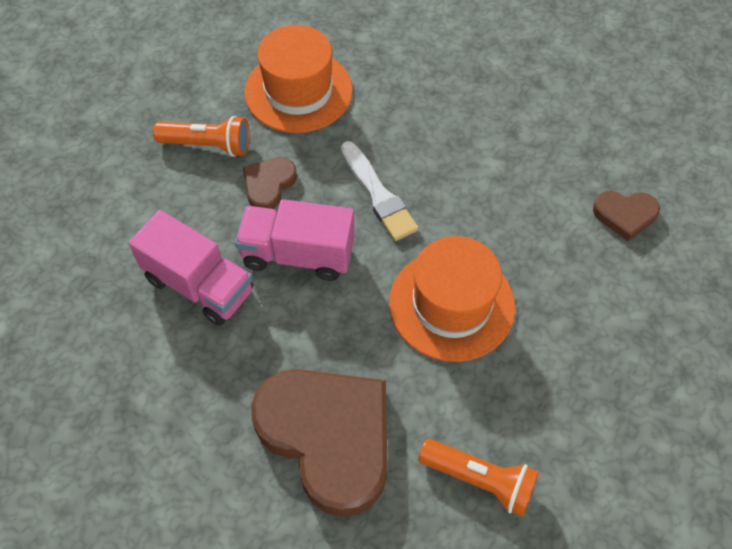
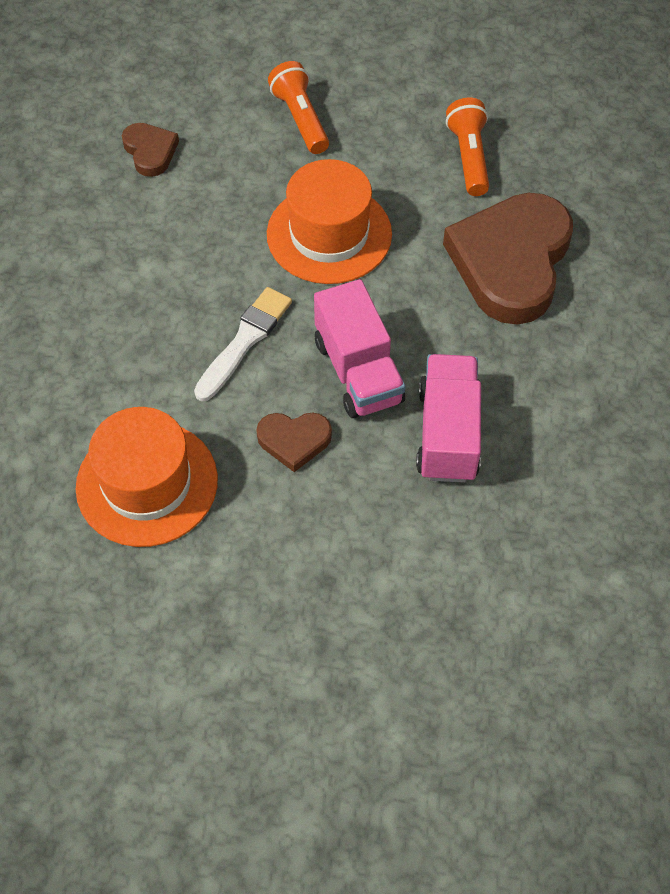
camera: 120 degrees left, 0 degrees up
(208, 145) = (278, 529): orange flashlight -> orange flashlight (300, 119)

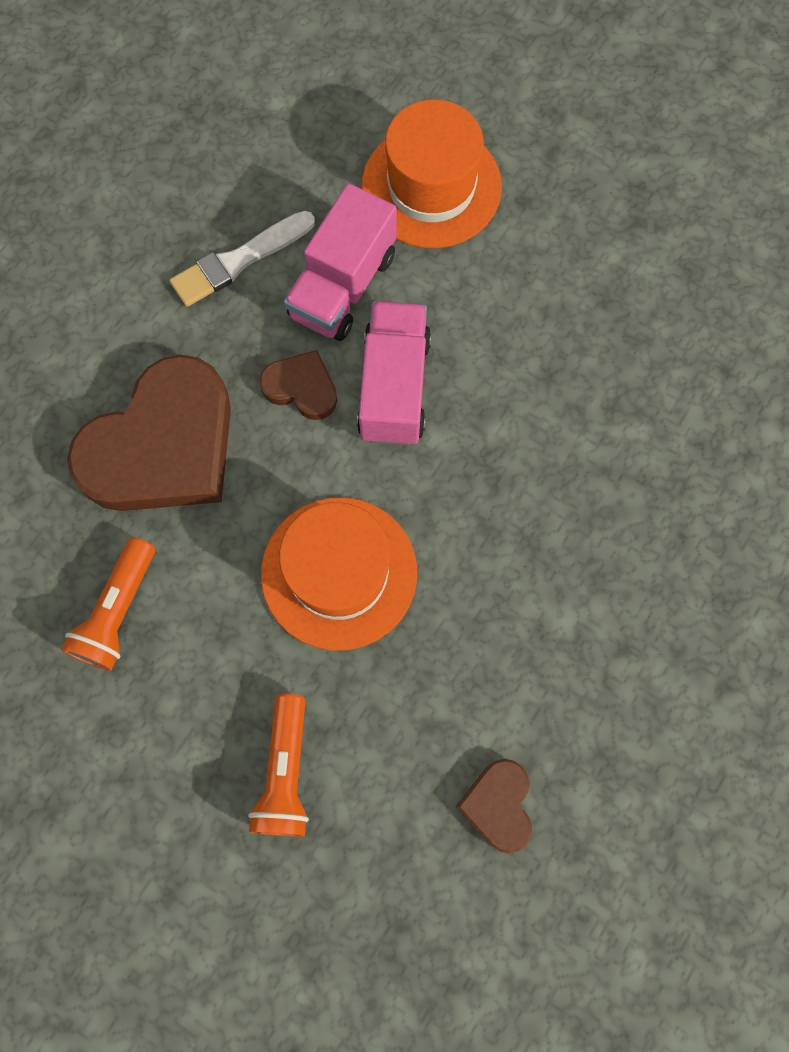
camera: 155 degrees left, 15 degrees up
(147, 483) = (653, 357): orange hat -> orange hat (431, 186)
(245, 341) = (494, 473): white brush -> white brush (239, 261)
(294, 440) = (493, 340): brown heart -> brown heart (301, 387)

